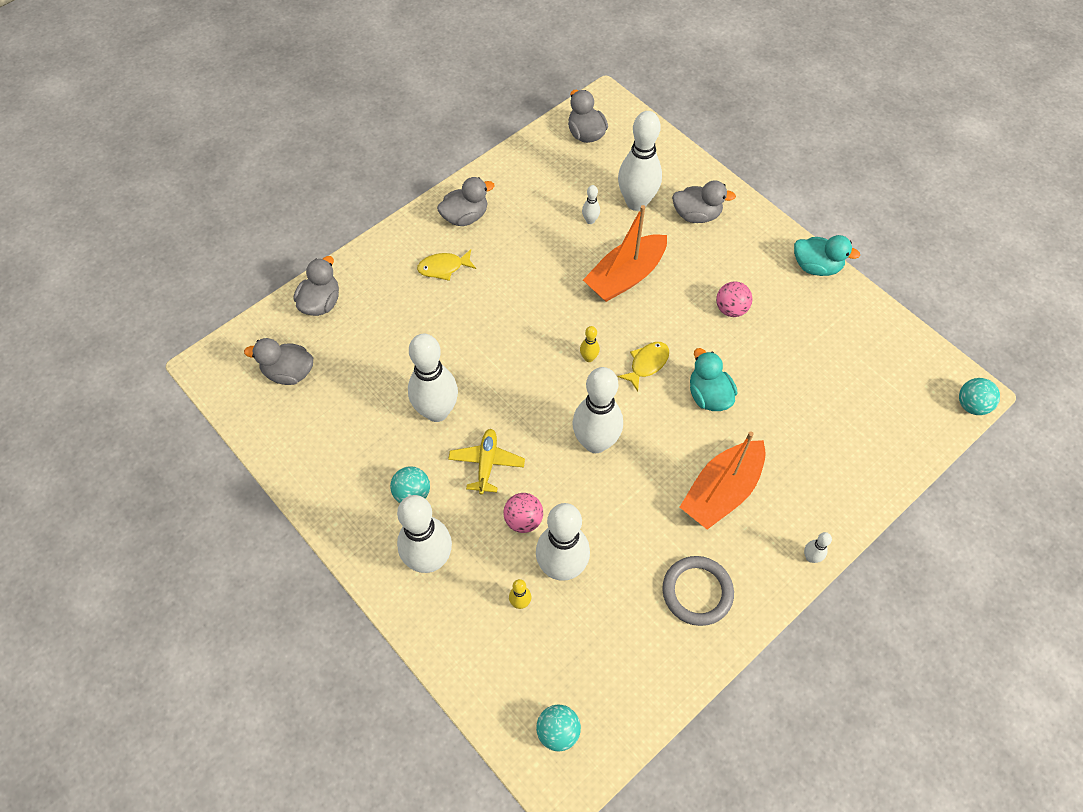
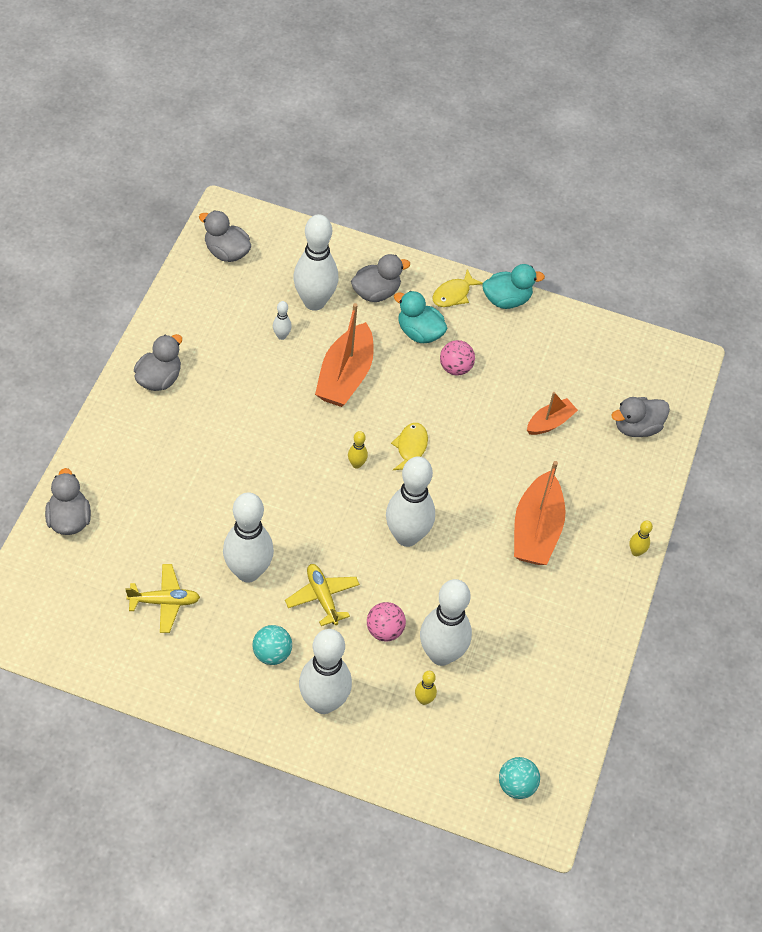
camera: 35 degrees left, 5 degrees down
(289, 372) = (82, 598): grey duck -> grey duck (636, 427)
(352, 406) = (164, 601): none -> yellow plane
(443, 267) = (169, 436): yellow fish -> yellow fish (453, 294)
(697, 592) = (563, 622): grey ring -> none
(709, 395) = (479, 453): turquoise duck -> turquoise duck (419, 332)
(794, 395) = (550, 422): none -> orange boat
(811, 557) = (636, 552): white bowling pin -> yellow bowling pin
(971, 405) = (694, 370): turquoise ball -> none

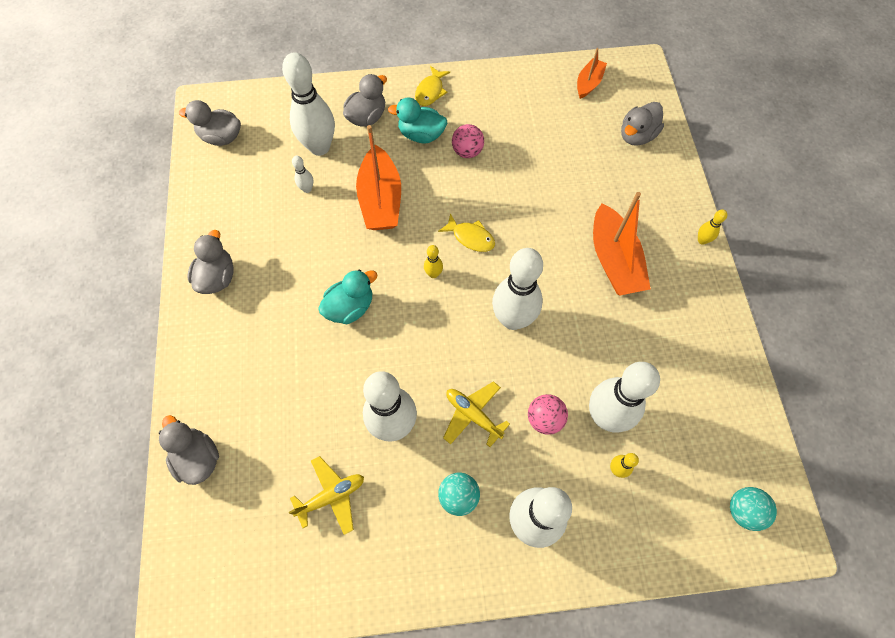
camera: 20 degrees left, 10 degrees up
(411, 448) = (470, 237): yellow fish -> yellow fish turned 135 degrees clockwise
(506, 300) = (475, 78): turquoise duck -> turquoise duck (350, 307)
(550, 422) = (568, 163): orange boat -> orange boat (588, 83)

